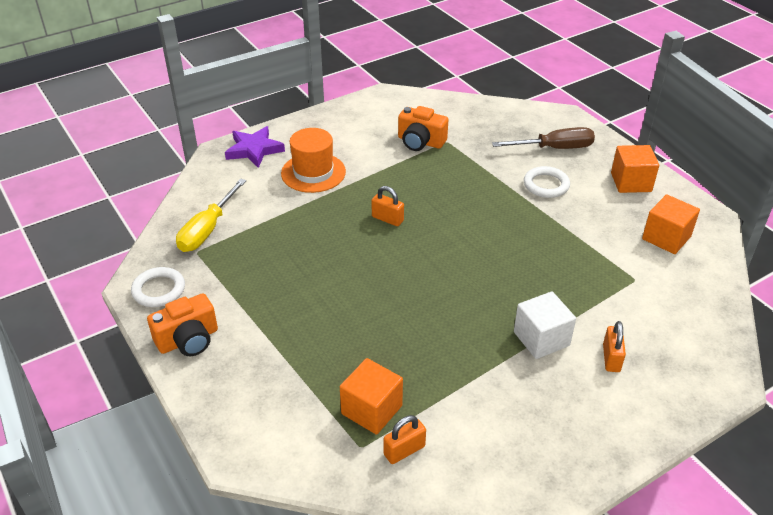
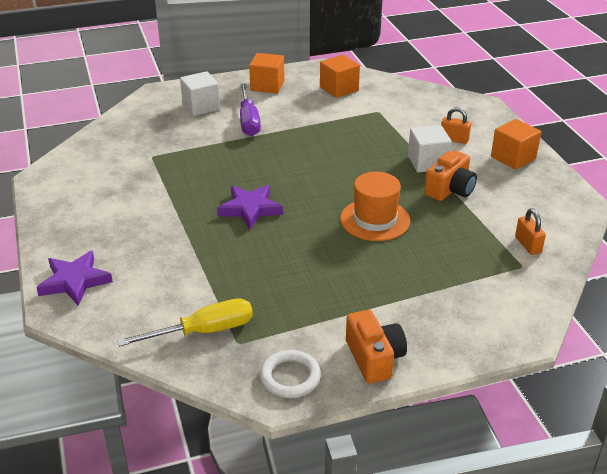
camera: 75 degrees left, 5 degrees down
(207, 230) = (204, 331): yellow screwdriver -> yellow screwdriver turned 60 degrees counterclockwise
(313, 173) = (148, 244): orange hat -> orange hat (375, 220)
(371, 409) = (484, 254): orange cube -> orange cube (513, 158)
(387, 219) = (250, 209): orange padlock -> purple star
(420, 142) = (142, 170): orange camera -> orange camera (450, 190)
(546, 185) = (249, 121): white ring -> purple screwdriver
(554, 148) = (201, 106): brown screwdriver -> white cube

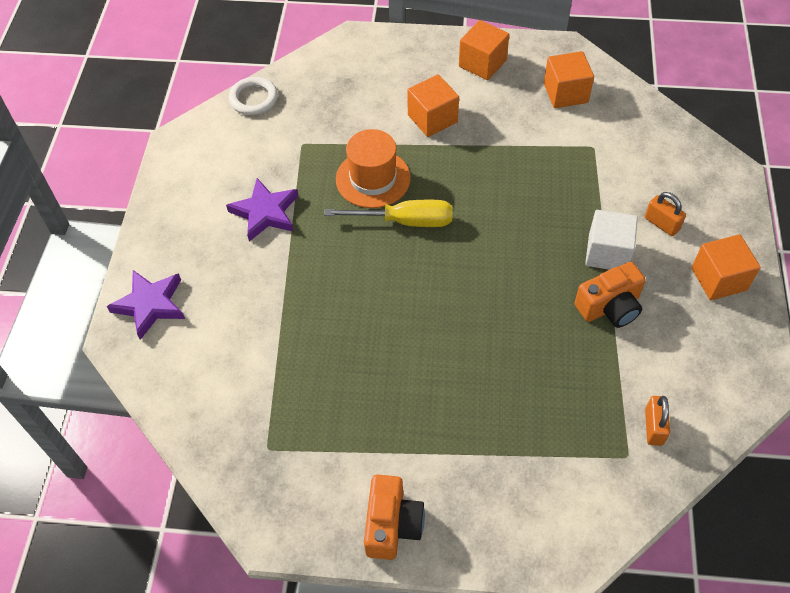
camera: 25 degrees right, 20 degrees up
(201, 106) = (390, 78): white cube -> none
(204, 331) = (242, 420): yellow screwdriver -> yellow screwdriver (405, 221)
(249, 121) = (432, 118): purple screwdriver -> orange cube
(250, 209) = (368, 260): purple star -> purple star (265, 212)
(290, 377) = (296, 515): white ring -> white ring (253, 99)
(375, 220) = (496, 325): orange hat -> orange hat (373, 178)

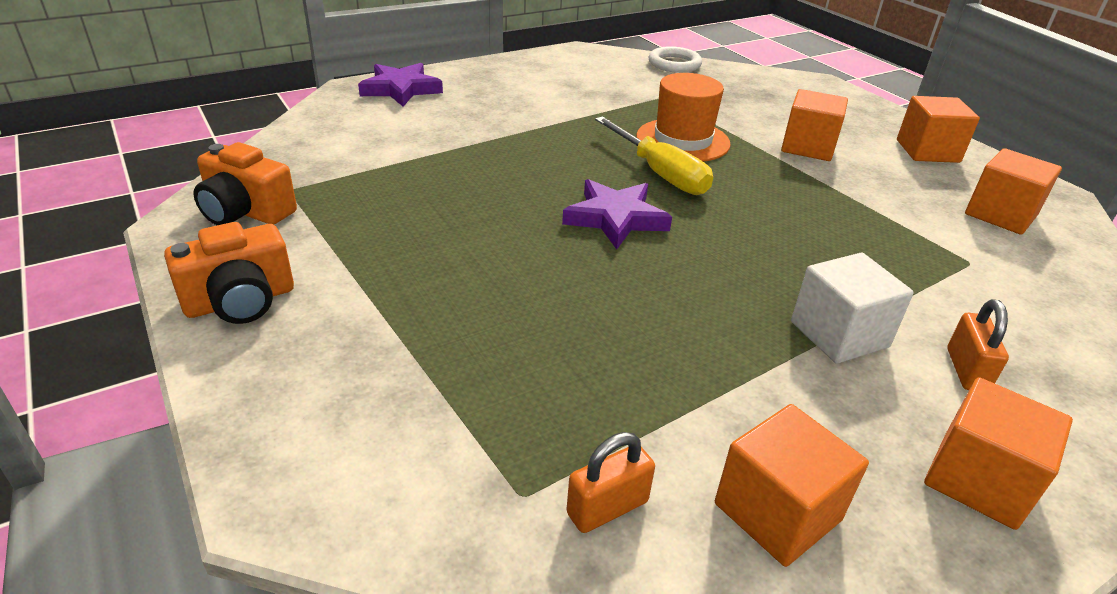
camera: 50 degrees right, 20 degrees down
(265, 212) = (563, 104): purple star -> purple star (615, 218)
(610, 307) = (759, 370): orange camera -> orange camera (246, 212)
(692, 365) = (777, 512): none -> orange cube

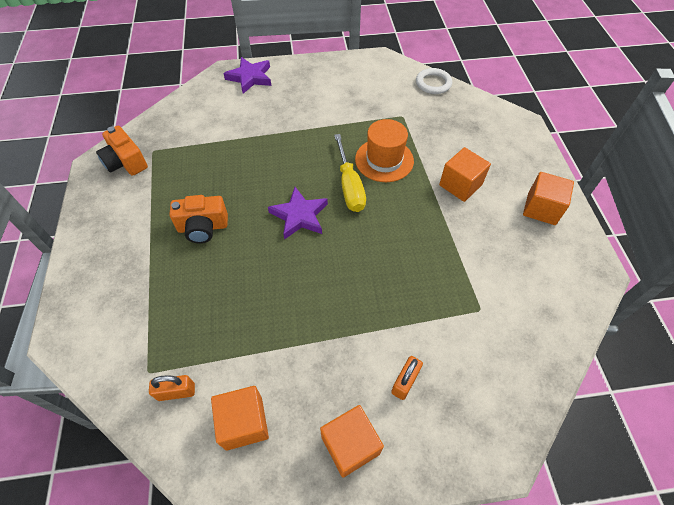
camera: 25 degrees right, 20 degrees up
(240, 301) = (96, 223): orange camera -> orange camera (203, 227)
(839, 334) = (356, 335): white cube -> none
(1000, 214) = (538, 278): orange cube -> none

